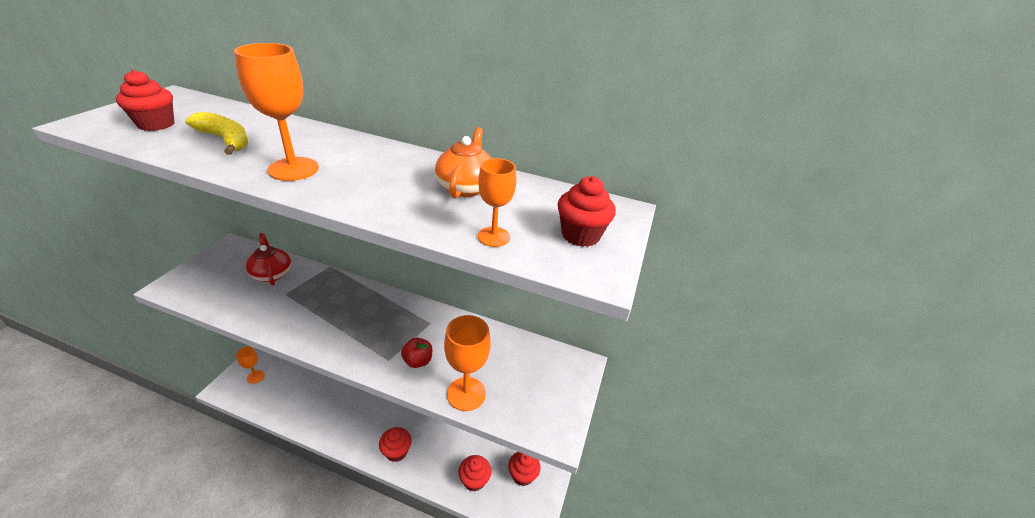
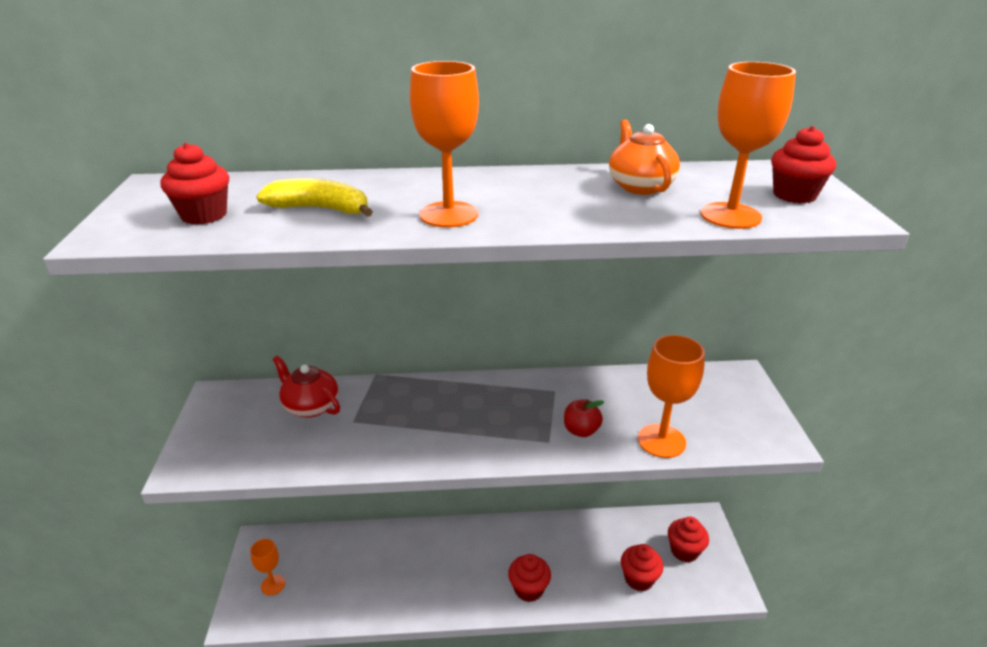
camera: 20 degrees left, 5 degrees down
(493, 237) = (730, 216): orange goblet -> orange goblet, size x1.66

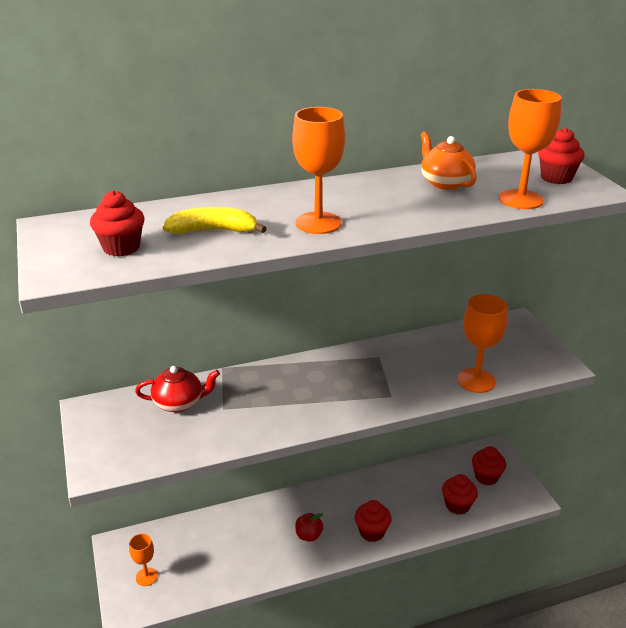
camera: 15 degrees left, 0 degrees up
(310, 406) = (179, 403): red teapot -> red teapot turned 150 degrees clockwise
(581, 430) = (412, 383): red apple -> red apple (308, 535)

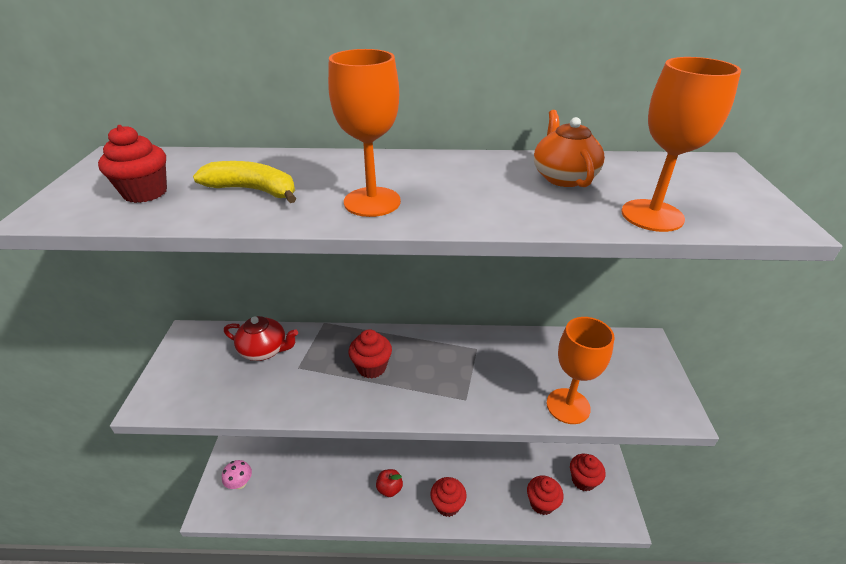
camera: 20 degrees right, 5 degrees up
(146, 577) = (240, 483): orange goblet -> pink mushroom
(556, 178) = (718, 194): red cupcake -> red cupcake (371, 367)

